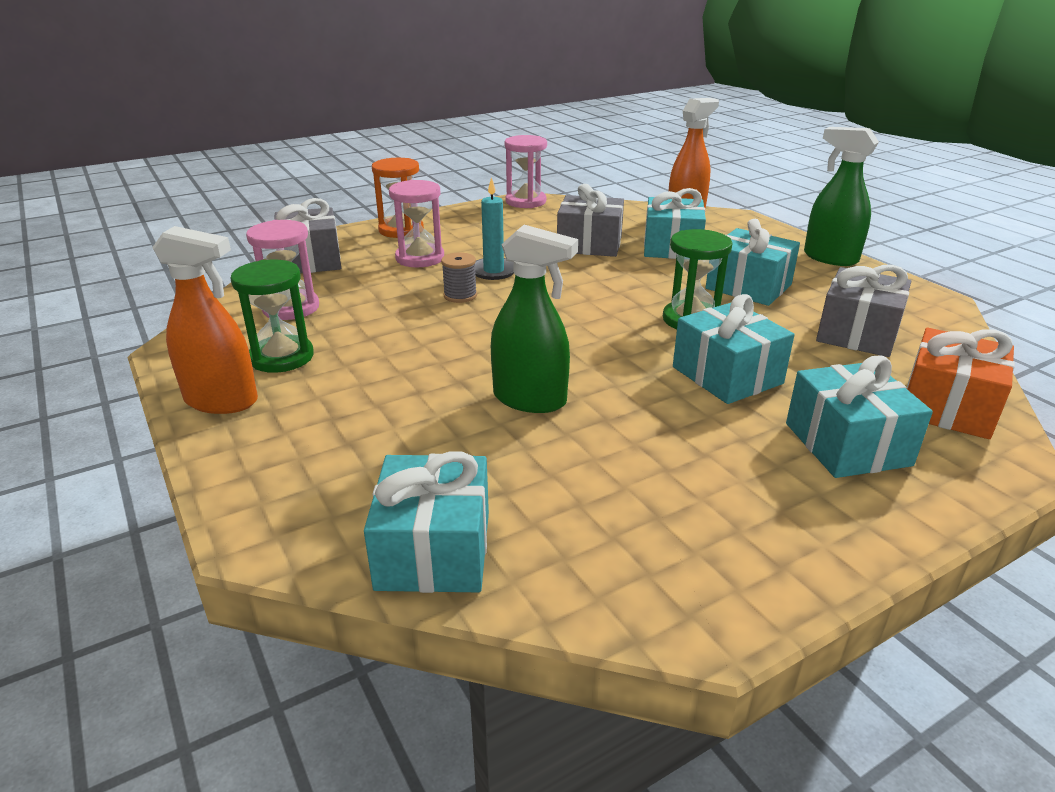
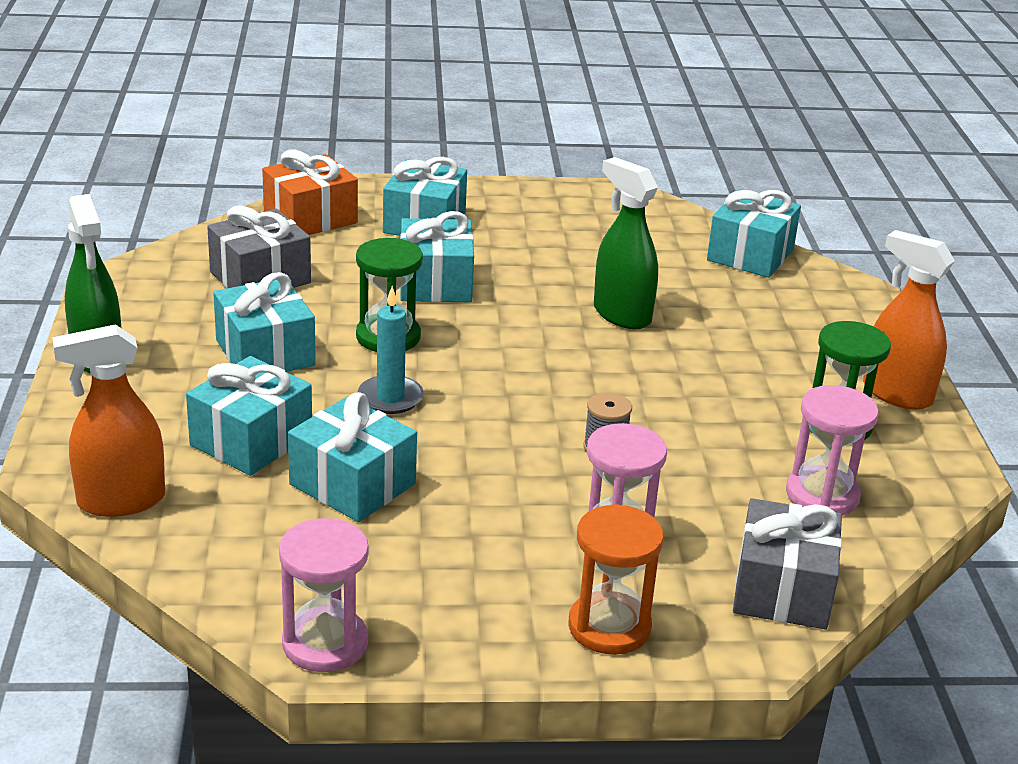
camera: 155 degrees left, 0 degrees up
(493, 271) = (532, 476): turquoise candle -> turquoise candle (390, 398)
(589, 244) = (352, 484): grey gift -> turquoise gift

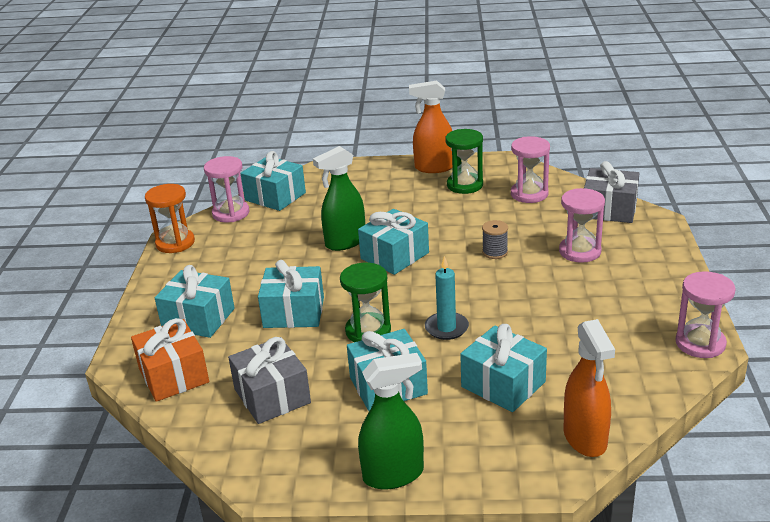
camera: 80 degrees left, 0 degrees up
(352, 484) = (546, 340): turquoise gift -> turquoise gift (394, 256)
(609, 627) = (654, 256): orange hourglass -> orange hourglass (175, 243)
(692, 225) = (231, 213): none -> pink hourglass
(896, 394) = (434, 168): orange spray bottle -> orange spray bottle turned 45 degrees clockwise

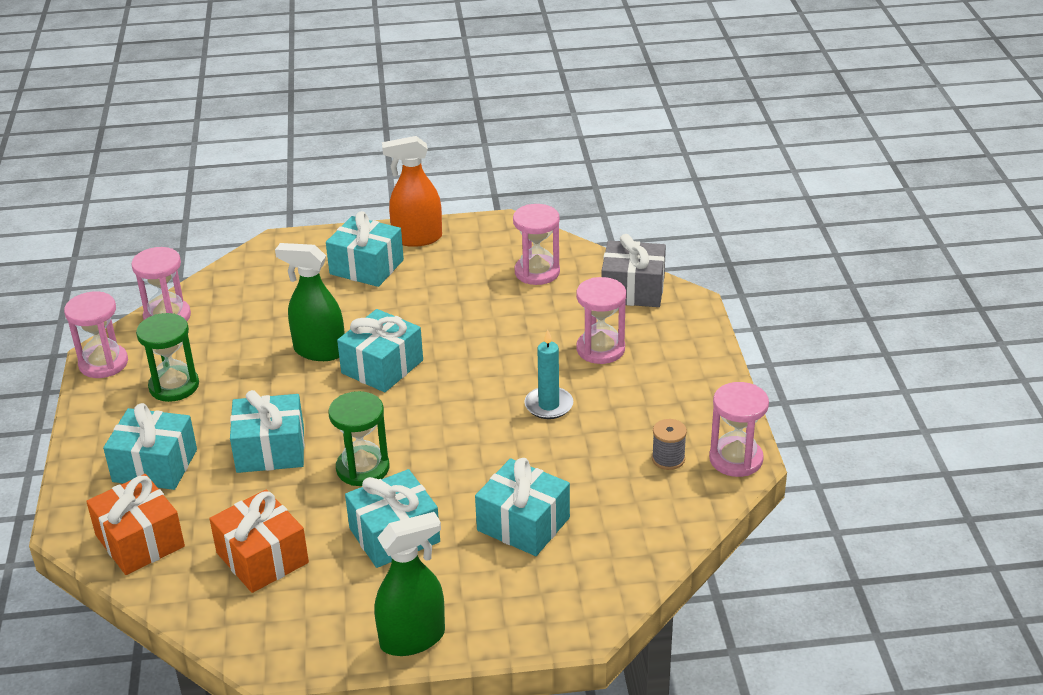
camera: 10 degrees left, 5 degrees up
(175, 243) = (103, 363): orange hourglass -> pink hourglass
(272, 396) = (262, 558): grey gift -> orange gift
(275, 196) = (220, 289): turquoise gift -> turquoise gift (366, 267)
(345, 242) = (319, 351): green spray bottle -> green spray bottle turned 60 degrees clockwise
(446, 328) = (453, 458): turquoise candle -> turquoise candle (548, 405)
(465, 185) = (457, 262): green hourglass -> green hourglass (174, 386)
(495, 252) = (501, 355): grey spool -> grey spool (668, 459)
(585, 438) = (615, 580): orange spray bottle -> none

